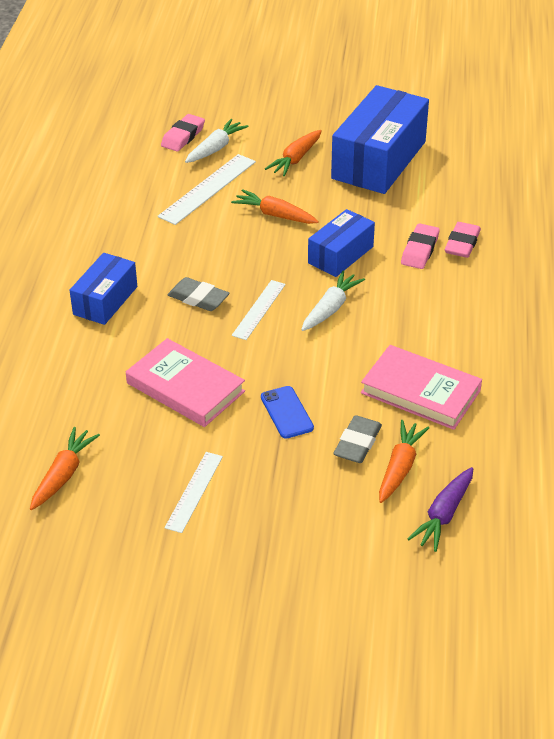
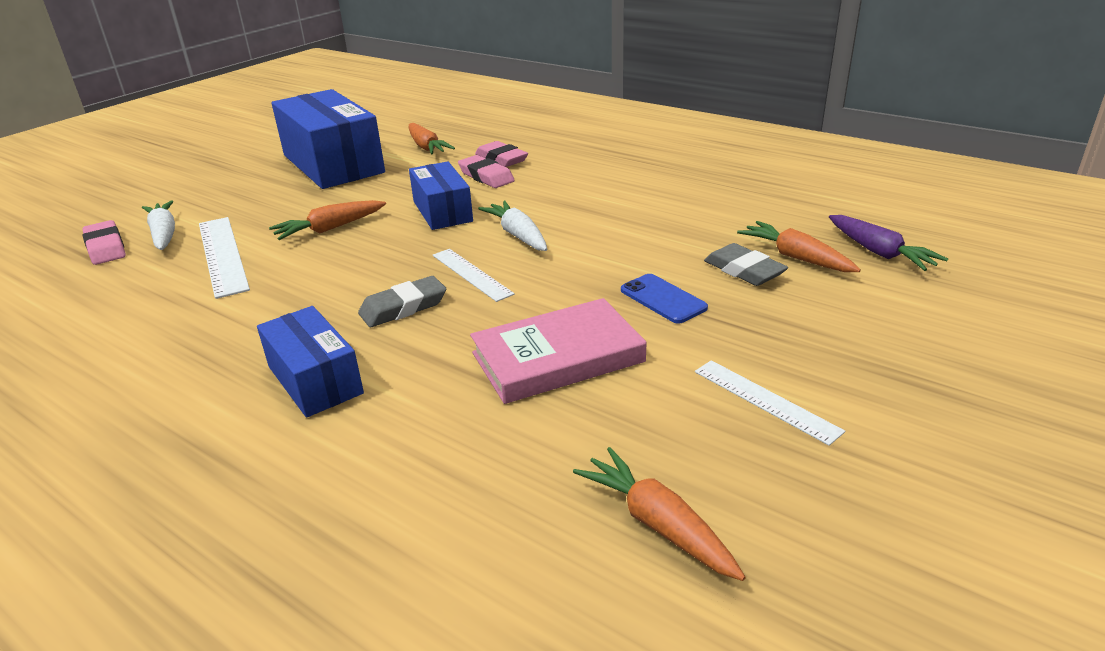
camera: 60 degrees left, 10 degrees down
(286, 412) = (663, 299): blue phone -> blue phone turned 45 degrees clockwise
(295, 159) = (262, 198): orange carrot -> orange carrot (427, 147)
(420, 391) = (689, 222): pink book -> none

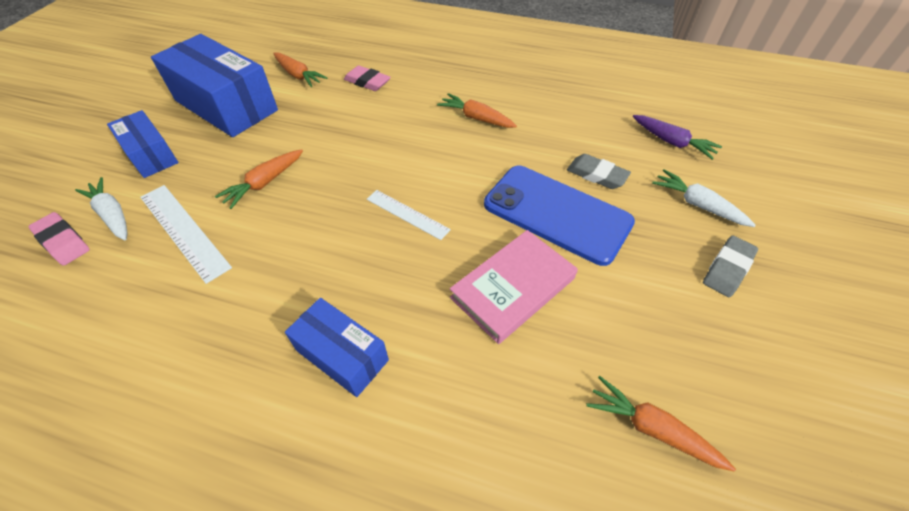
camera: 20 degrees left, 20 degrees up
(403, 307) = (372, 261): grey eraser -> grey eraser (727, 269)
(442, 211) = (349, 148): blue box -> blue box (151, 155)
(486, 176) = (365, 103): pink eraser -> none
(517, 235) = (421, 165): white carrot -> white carrot (697, 204)
(663, 299) = (556, 214): blue phone -> blue phone, size x2.23
(765, 400) = (665, 297): white ruler -> none
(795, 257) = (623, 156): orange carrot -> orange carrot (476, 118)

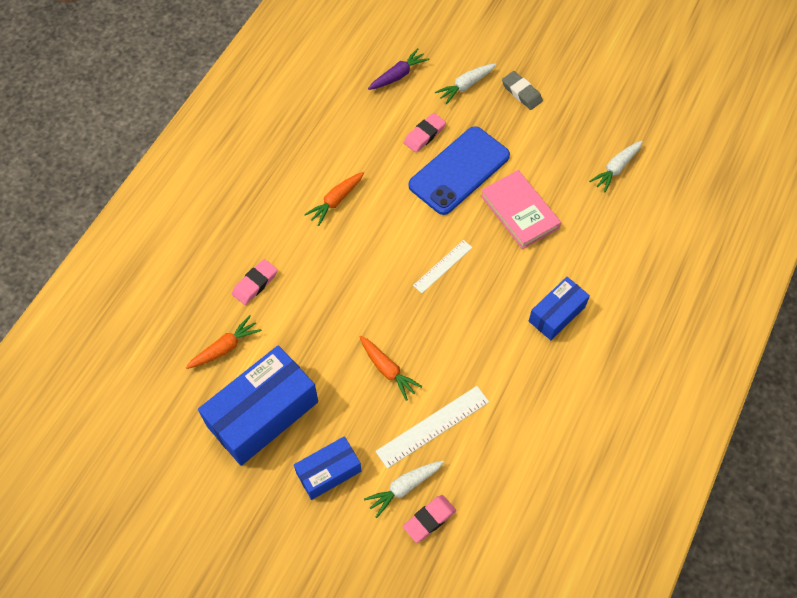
camera: 80 degrees left, 10 degrees up
(596, 175) = (424, 135): grey eraser -> pink eraser
(651, 428) = (616, 169): orange carrot -> white carrot

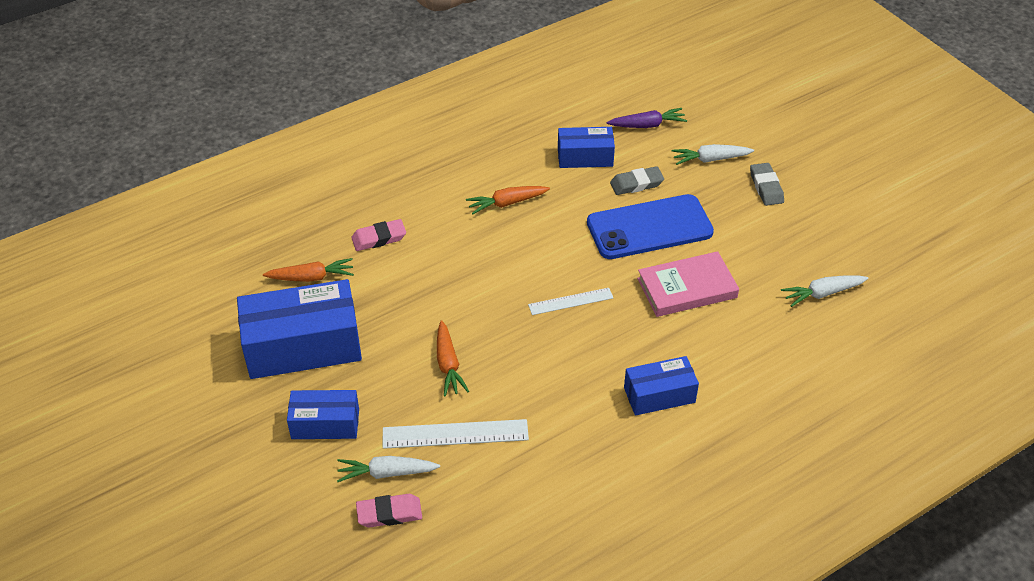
camera: 30 degrees right, 15 degrees down
(369, 128) = (585, 157): none -> blue box
(424, 135) = (636, 184): pink eraser -> grey eraser
(519, 212) = (687, 288): pink book -> pink book turned 75 degrees clockwise

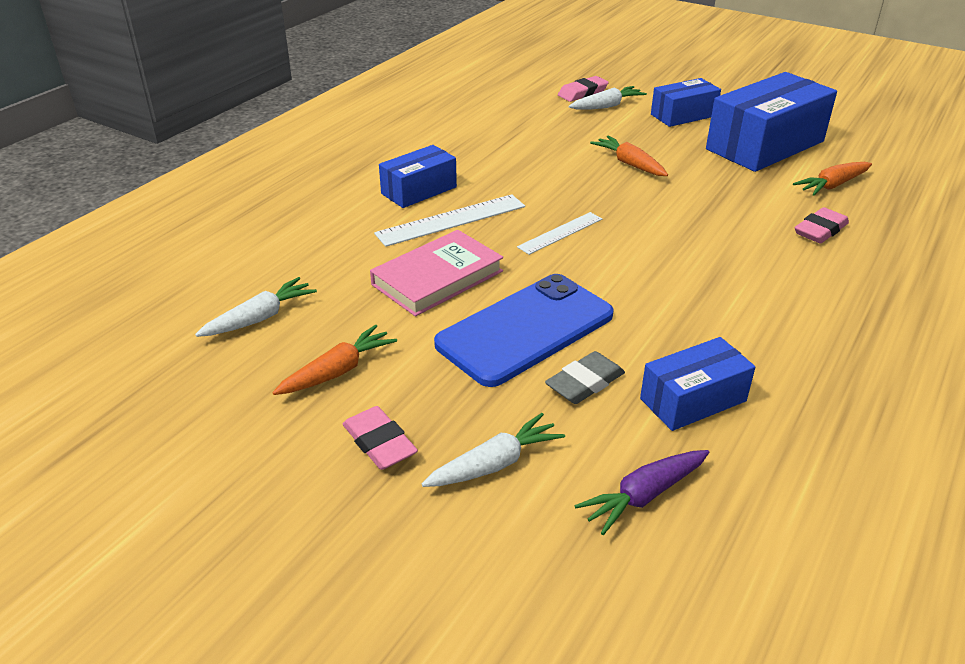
camera: 155 degrees right, 10 degrees down
(455, 434) = (578, 132): white ruler -> white ruler (451, 220)
(506, 203) = (730, 304): orange carrot -> orange carrot (338, 371)
(766, 187) = (379, 443): grey eraser -> pink eraser

